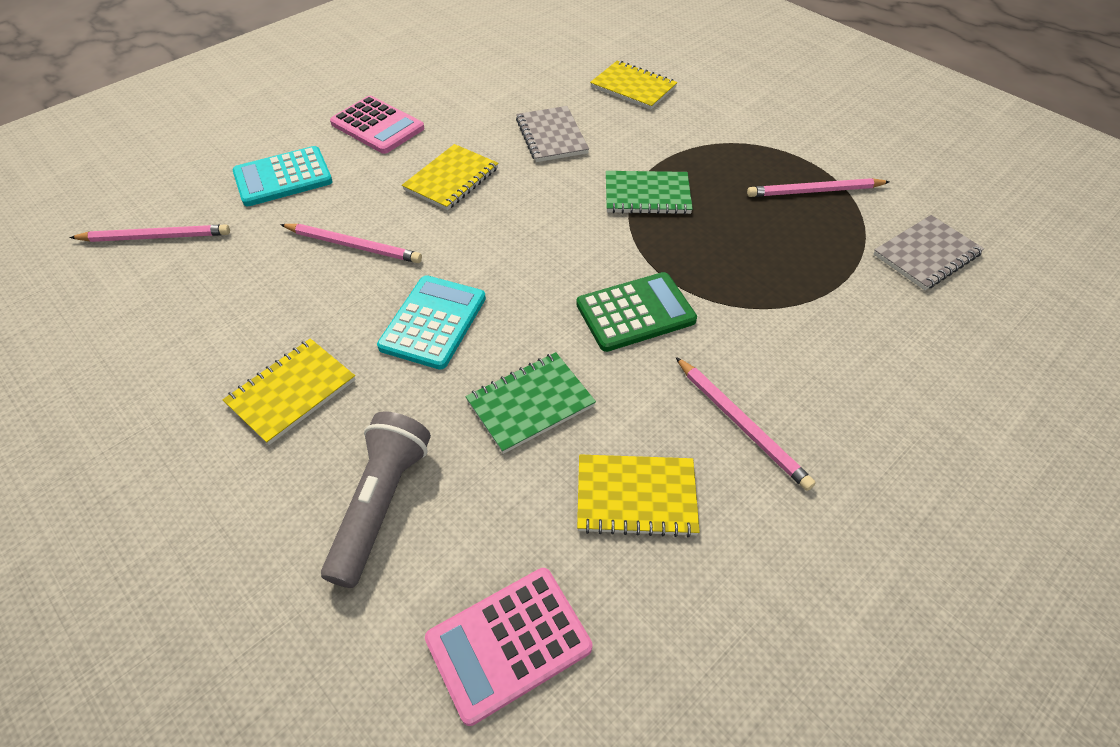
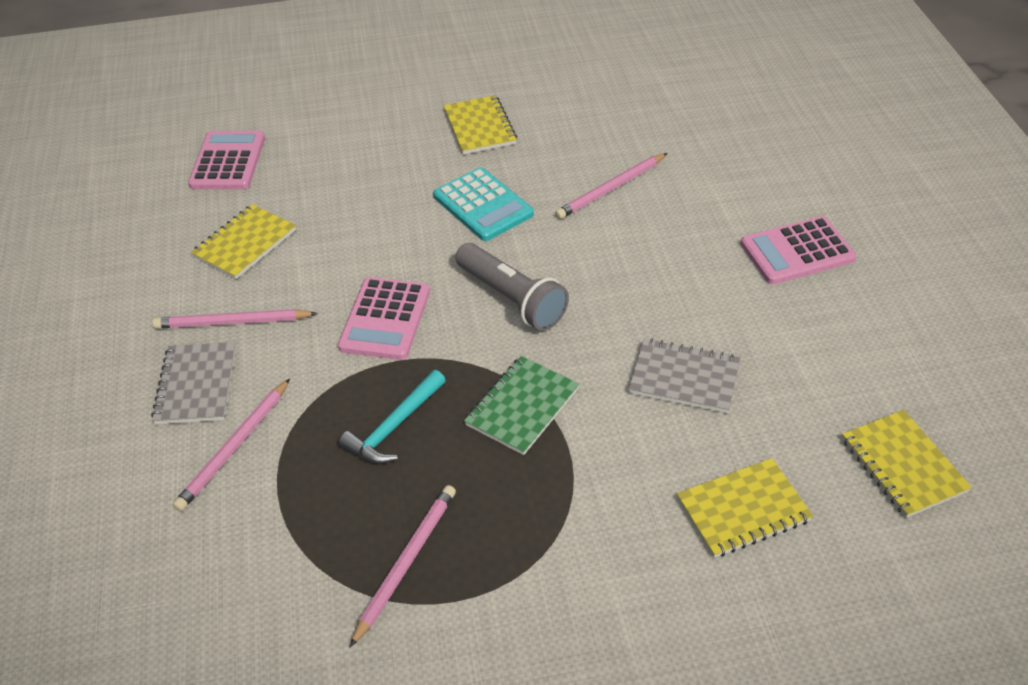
camera: 125 degrees right, 5 degrees down
(156, 237) = (706, 95): pink pencil -> pink pencil (235, 447)
(283, 177) = (744, 172): turquoise calculator -> none
(381, 504) = (357, 141): grey flashlight -> grey flashlight (512, 299)
(451, 179) = (661, 274): yellow notebook -> yellow notebook (903, 465)
(530, 403) = (361, 226): green notebook -> none
(635, 312) = (385, 319): green calculator -> pink calculator
(730, 249) = (394, 426): none -> turquoise hammer
(926, 255) = (235, 590): grey notebook -> grey notebook (196, 385)

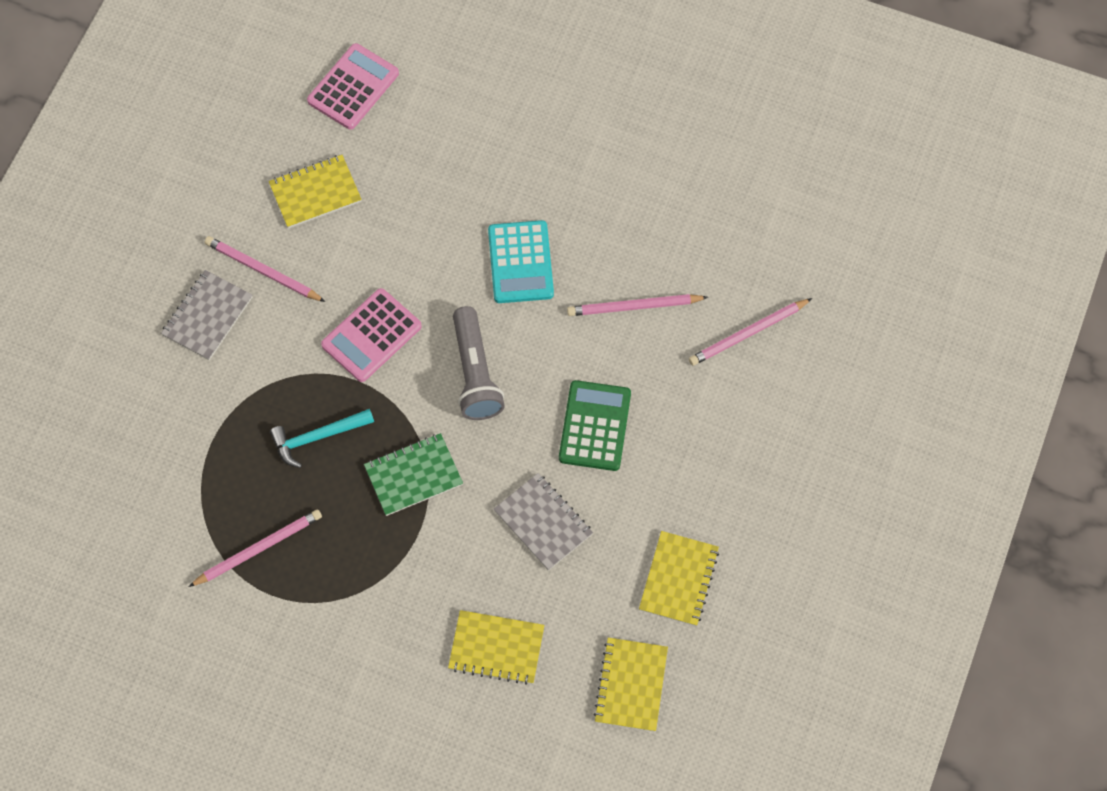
camera: 30 degrees right, 20 degrees up
(235, 447) = (204, 388): pink pencil -> pink pencil (748, 334)
(480, 127) = (581, 169): yellow notebook -> yellow notebook (679, 579)
(659, 283) = (594, 426): none -> green calculator
(797, 251) = (725, 462): pink calculator -> none

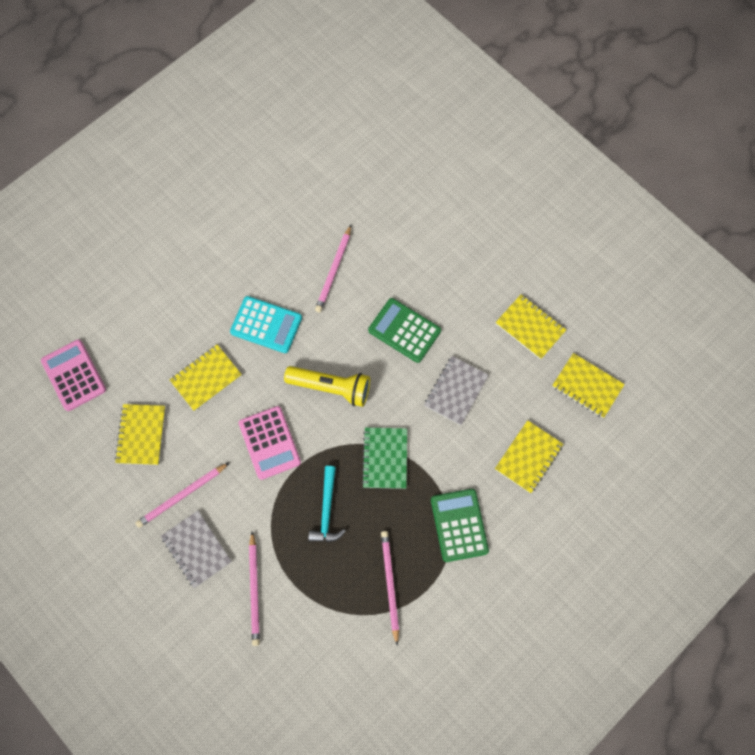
camera: 65 degrees left, 5 degrees up
(368, 599) = (459, 525): none -> green calculator
(418, 228) = (206, 378): none -> yellow notebook
(475, 373) = (331, 387): grey flashlight -> yellow flashlight
(543, 522) = (455, 391): grey notebook -> grey notebook turned 45 degrees counterclockwise
(748, 334) = (386, 214): pink pencil -> pink pencil (254, 590)

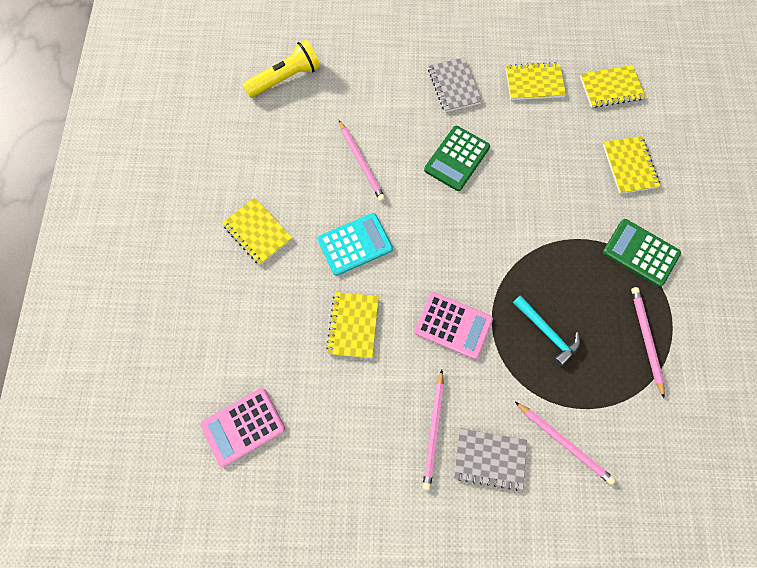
camera: 45 degrees left, 0 degrees up
(74, 375) = (243, 426): pink calculator -> pink calculator turned 45 degrees counterclockwise
(141, 435) = (350, 417): yellow notebook -> yellow notebook (257, 232)
(331, 387) = (451, 244): yellow flashlight -> yellow flashlight (285, 78)
(385, 458) = (543, 257): green notebook -> none
(390, 585) = (646, 339): pink pencil -> pink pencil turned 45 degrees clockwise
(404, 330) = (457, 158): green calculator -> green calculator turned 45 degrees counterclockwise
(455, 391) = (536, 167): grey notebook -> grey notebook (454, 86)

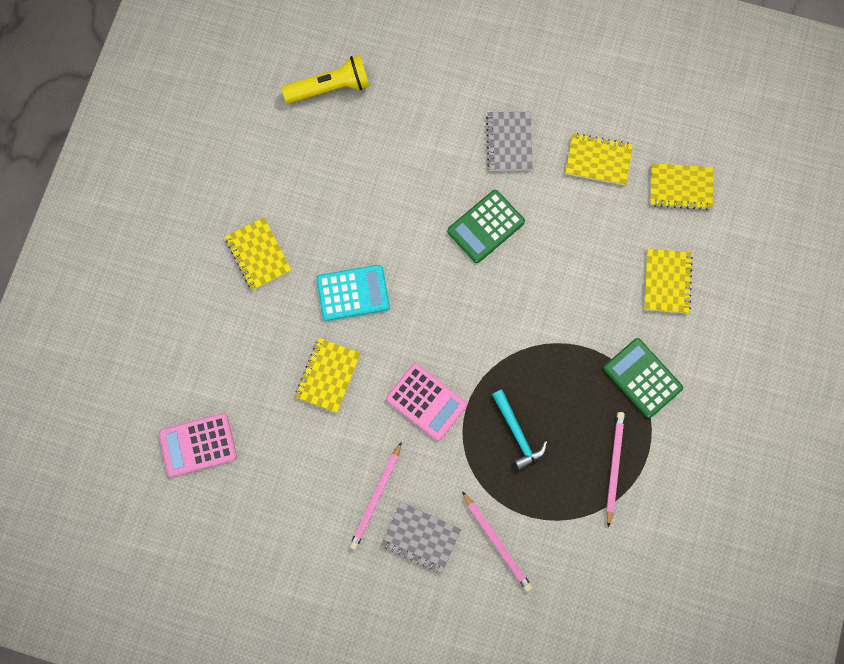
camera: 15 degrees right, 5 degrees up
(361, 162) = (384, 205): pink pencil -> none

